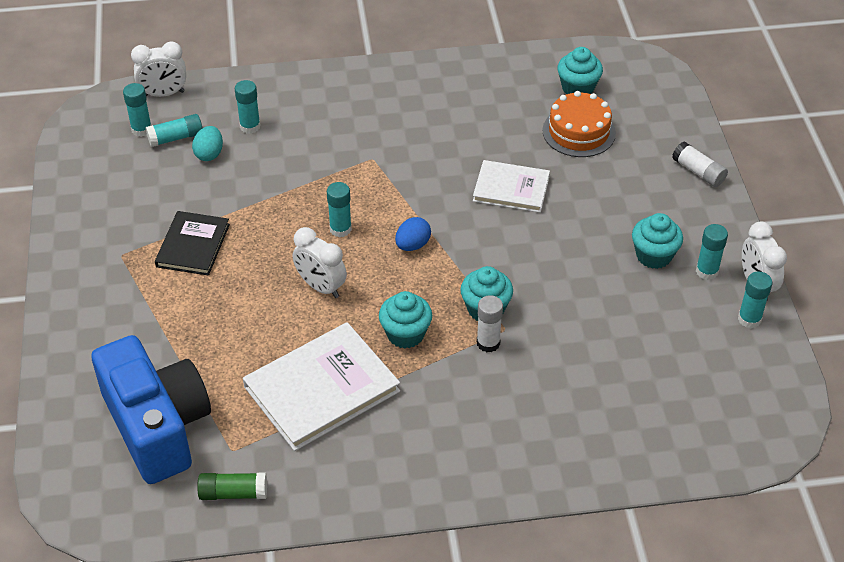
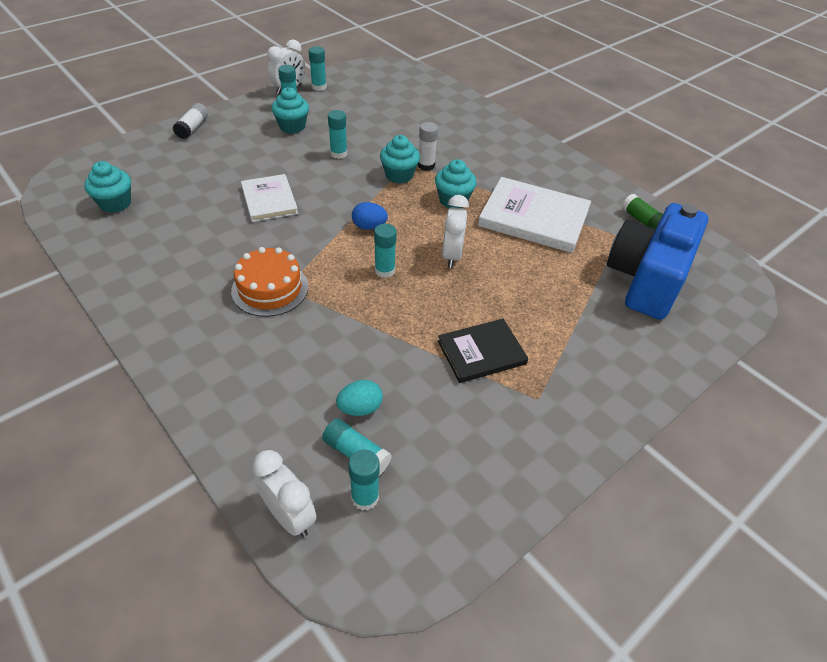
camera: 125 degrees left, 0 degrees up
(250, 126) = (296, 397): turquoise glue stick -> turquoise glue stick (338, 153)
(579, 132) = (176, 188): orange cake -> orange cake (270, 288)

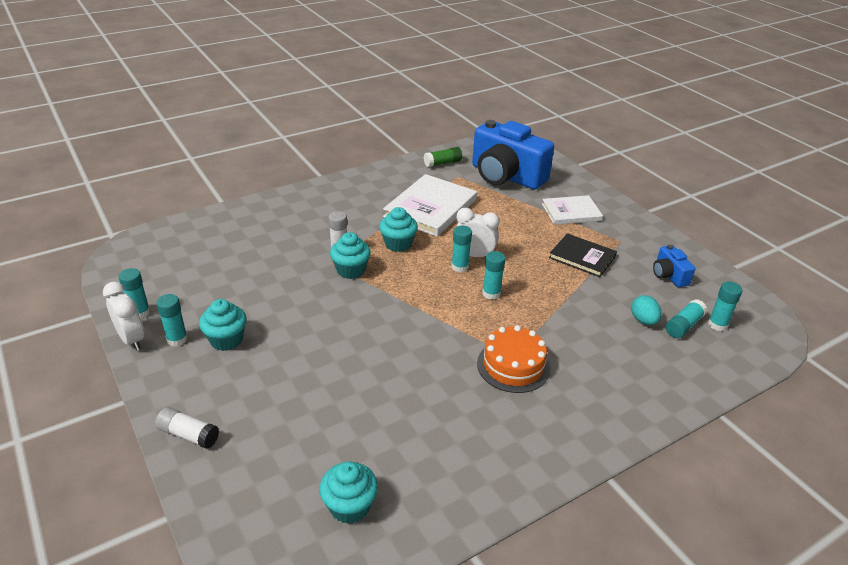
camera: 80 degrees left, 10 degrees down
(269, 200) = (373, 363): white book -> white book (571, 212)
(289, 516) = (742, 361): white clock -> none
(338, 153) = (298, 307): turquoise glue stick -> turquoise glue stick (460, 267)
(369, 226) = (429, 297): blue egg -> none
(469, 450) = (669, 275): none -> blue camera
(481, 352) = (582, 257): black book -> black book turned 45 degrees counterclockwise

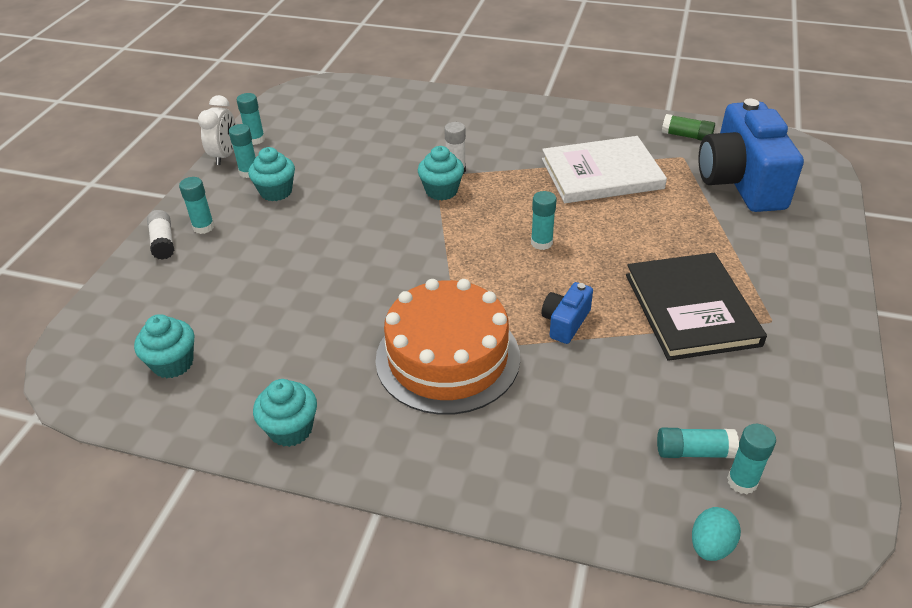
camera: 50 degrees right, 5 degrees up
(398, 244) = (517, 190): turquoise cupcake -> turquoise cupcake (291, 429)
(474, 255) = (573, 240): white clock -> none
(491, 293) = (532, 284): turquoise glue stick -> turquoise glue stick (203, 227)
(513, 365) = (447, 358): orange cake -> orange cake, size x1.60
(571, 212) = (759, 257): white book -> none
(582, 257) = (691, 309): black book -> black book, size x1.61
(643, 320) = (653, 413): turquoise egg -> turquoise egg (710, 546)
(669, 275) = (771, 392): blue camera -> blue camera (565, 322)

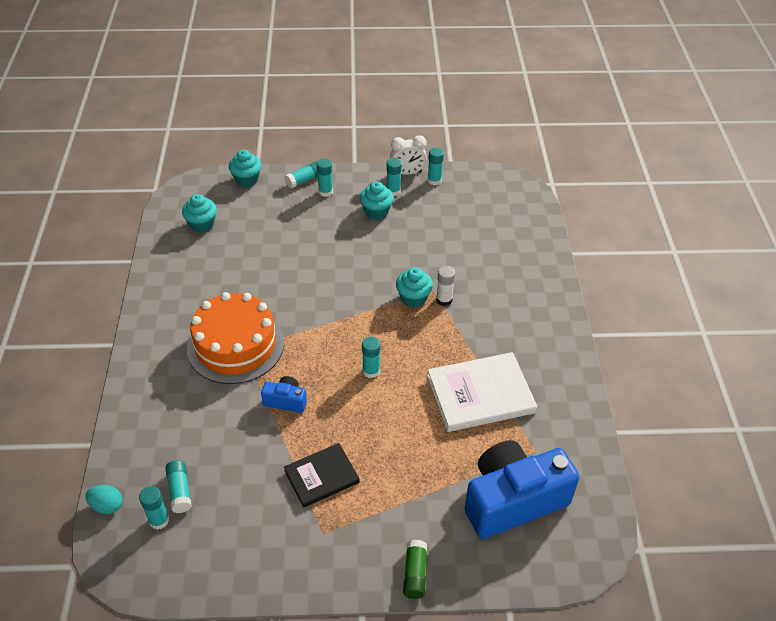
camera: 70 degrees right, 5 degrees up
(163, 242) = (304, 180): white glue stick -> turquoise glue stick
(291, 429) = (163, 290): turquoise cupcake -> turquoise cupcake (247, 180)
(601, 174) = (480, 394): white book -> white book turned 75 degrees counterclockwise
(686, 136) = (572, 450): green glue stick -> green glue stick (415, 574)
(691, 309) = (321, 476): black book -> black book, size x0.62

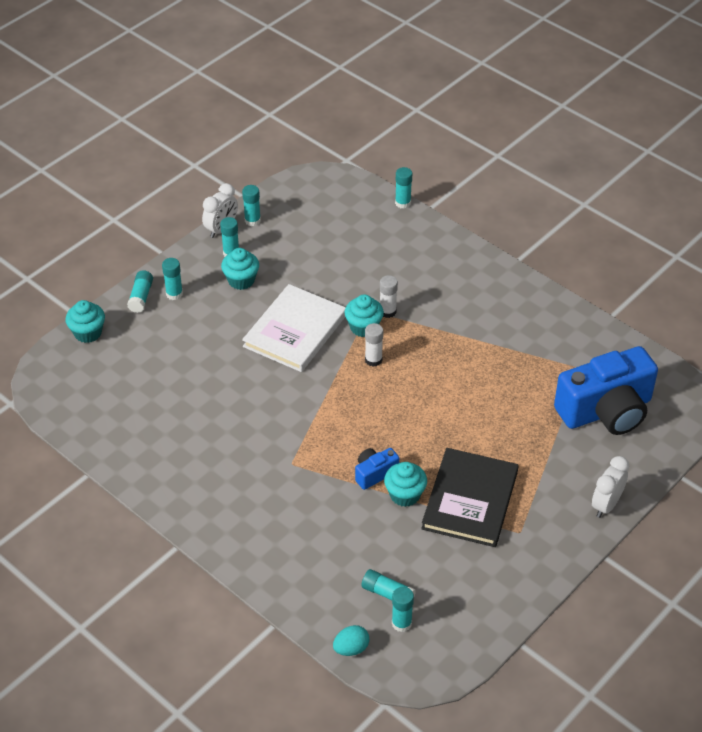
camera: 45 degrees left, 0 degrees up
(202, 224) = (106, 399): turquoise cupcake -> turquoise cupcake (405, 495)
(235, 345) = (278, 466): orange cake -> none
(321, 476) = (470, 500): black book -> black book, size x1.61
(371, 371) = (405, 403): turquoise glue stick -> turquoise glue stick (403, 203)
(390, 324) = (373, 360): none -> white glue stick
(415, 574) = (606, 505): green glue stick -> white clock
(480, 394) = (500, 359): white book -> white book (295, 331)
(513, 500) = (606, 410): blue camera -> blue camera turned 135 degrees counterclockwise

